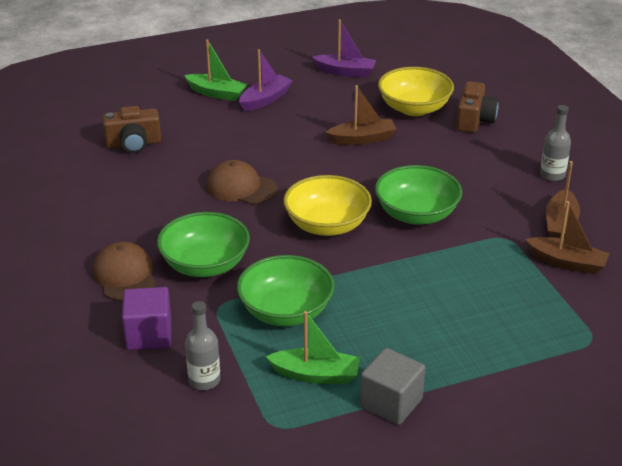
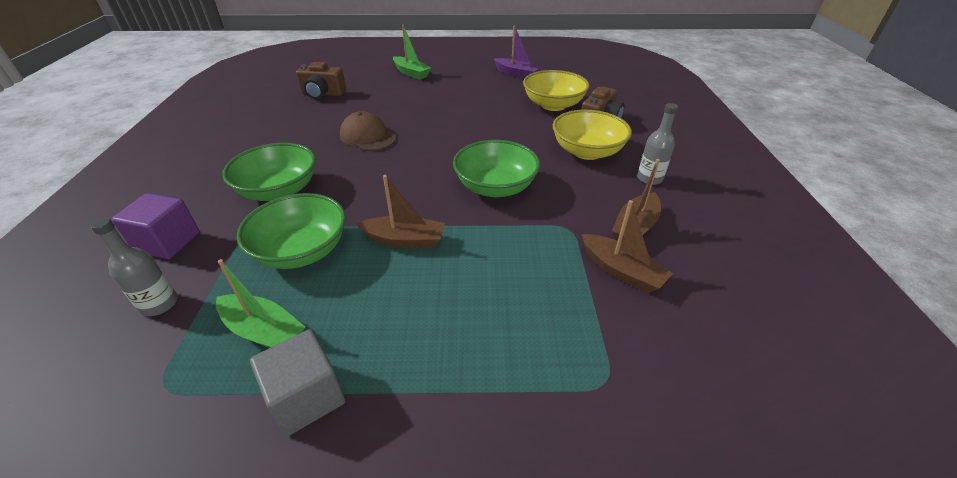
camera: 20 degrees right, 5 degrees up
(125, 276) = (210, 185): brown cap -> none
(265, 99) = (442, 82): purple boat -> none
(327, 225) = (409, 180): yellow bowl -> yellow bowl (587, 151)
(362, 139) = (493, 119): brown boat -> brown boat (404, 240)

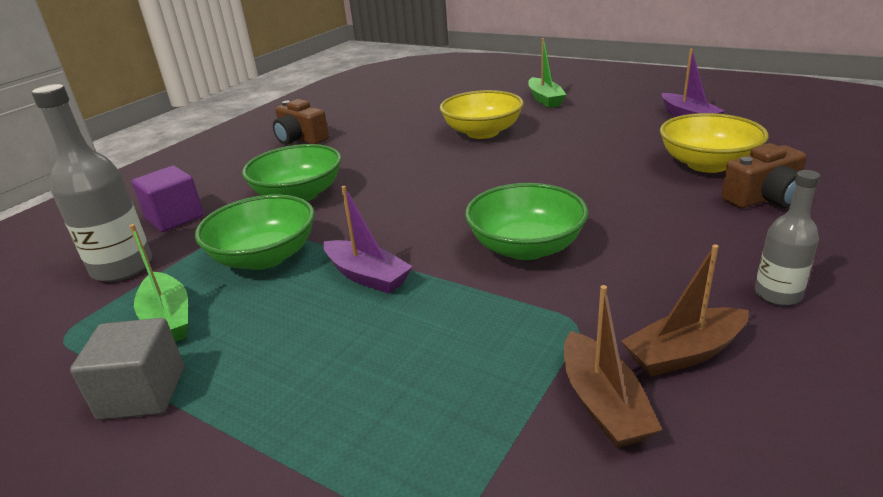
camera: 35 degrees right, 10 degrees down
(159, 304) = (122, 267): grey bottle -> grey bottle, size x1.69
(322, 94) = (426, 109): brown camera -> brown camera (301, 139)
(368, 136) = (431, 160): brown cap -> none
(404, 240) = (367, 276): brown boat -> purple boat
(587, 151) = (703, 234): yellow bowl -> yellow bowl (482, 132)

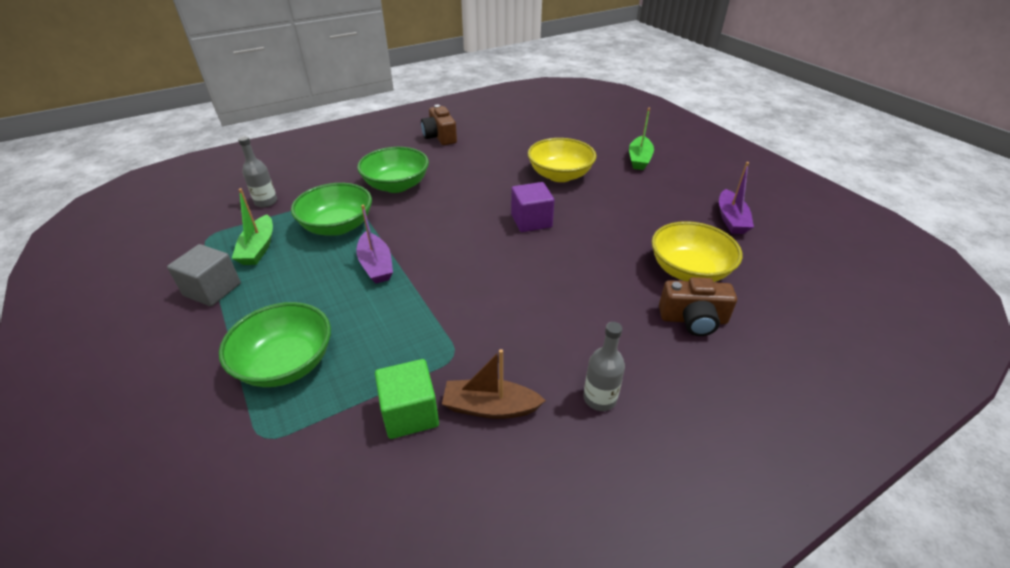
camera: 25 degrees right, 10 degrees up
(122, 267) = (266, 202): grey bottle -> grey bottle, size x0.59
(175, 217) = (318, 175): purple cube -> purple cube (531, 221)
(526, 247) = (484, 286): green bowl -> green bowl (286, 363)
(603, 403) = (410, 413): brown boat -> green cube

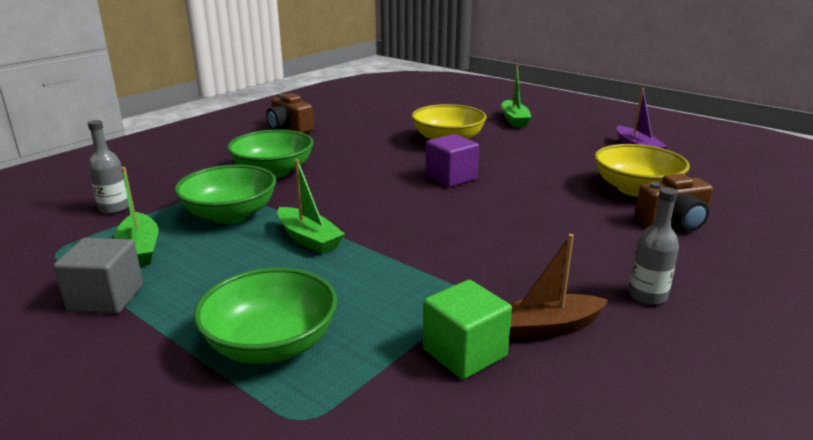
camera: 20 degrees left, 15 degrees down
(376, 265) = (308, 239): purple boat -> green boat

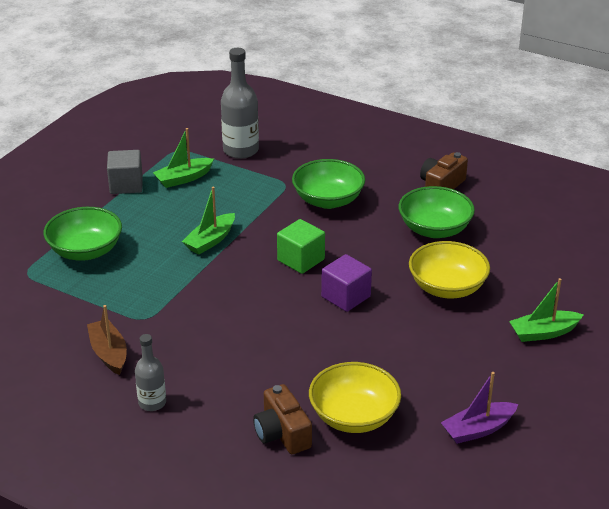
camera: 80 degrees right, 10 degrees up
(114, 208) = (241, 150): grey bottle -> grey bottle, size x1.69
(230, 215) = (241, 199): green bowl -> green bowl (434, 229)
(464, 353) = (81, 321): green cube -> green cube (301, 260)

